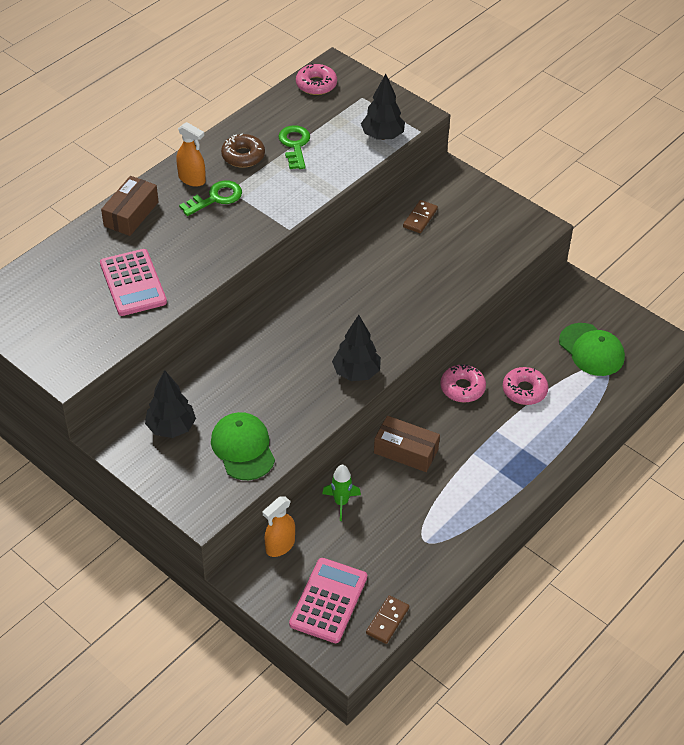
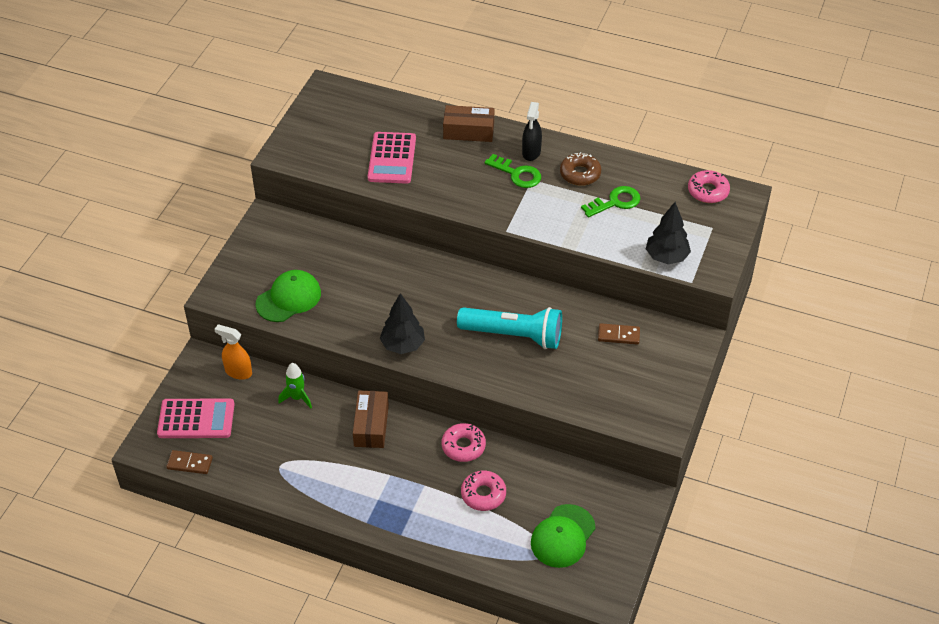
camera: 70 degrees right, 0 degrees up
(133, 283) = (392, 158): pink calculator -> pink calculator turned 45 degrees counterclockwise
(171, 427) = (291, 249): black tree -> none
(192, 179) = (531, 152): orange spray bottle -> black spray bottle
(384, 288) = (513, 335): none -> turquoise flashlight

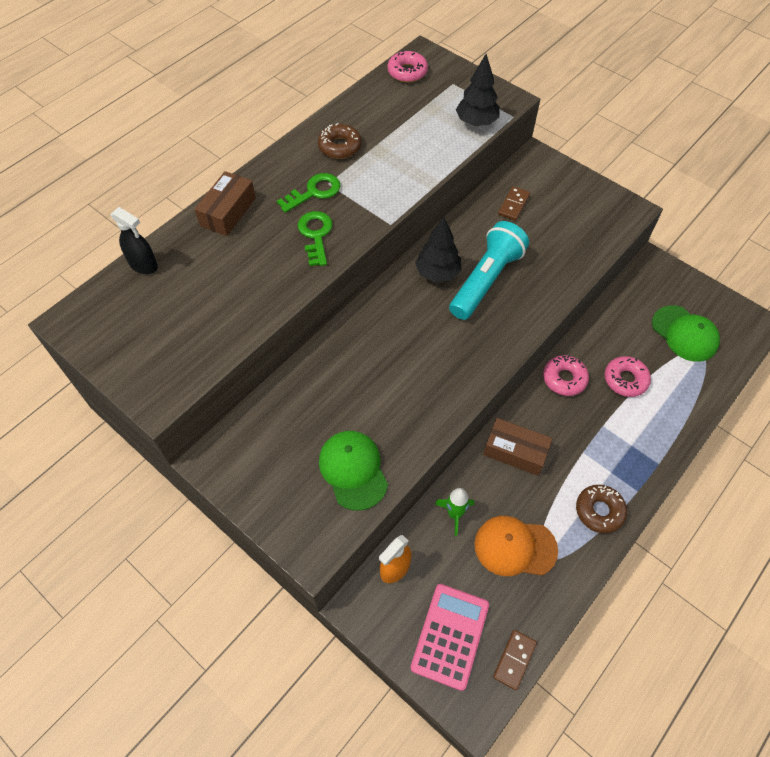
camera: 70 degrees left, 10 degrees up
(282, 444) = (515, 547): none -> orange cap
(336, 497) = (599, 511): none -> brown donut
(392, 158) = (230, 290): pink calculator -> none
(403, 345) = (465, 376): black tree -> black tree (437, 273)
(531, 152) = (289, 172): black spray bottle -> black spray bottle (144, 265)
(615, 202) = (390, 134): green key -> green key (316, 235)

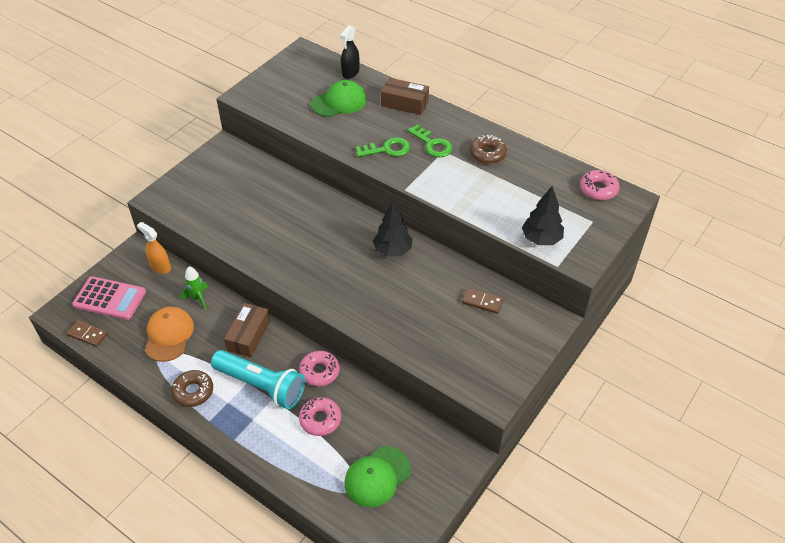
camera: 85 degrees right, 10 degrees down
(353, 470) = (212, 213): green cap -> green cap (339, 102)
(486, 280) = (388, 282): turquoise flashlight -> turquoise flashlight (261, 385)

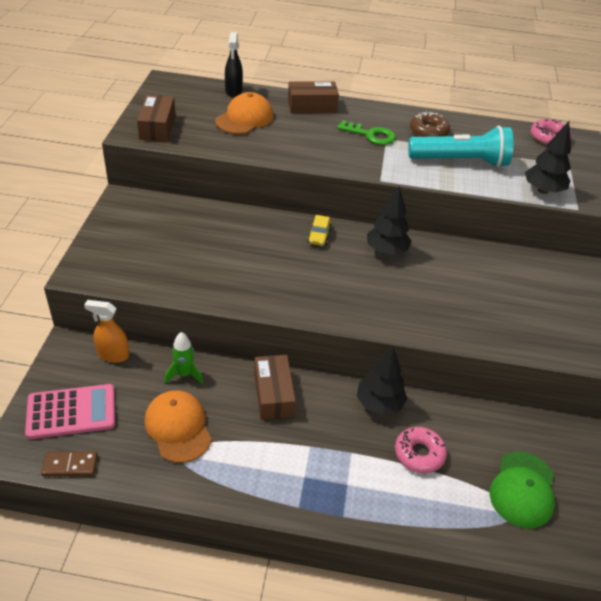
camera: 30 degrees left, 5 degrees down
(193, 392) = (255, 481): brown donut -> none
(261, 385) = (328, 443): turquoise flashlight -> turquoise flashlight (460, 161)
(266, 94) = (157, 127): none -> brown box
(319, 371) = (379, 404): pink donut -> black tree
(339, 102) = (244, 118): green cap -> orange cap
(348, 221) = (319, 236): none -> yellow car
(387, 149) = (331, 149): green key -> none
(482, 302) = (509, 272): brown domino -> none

